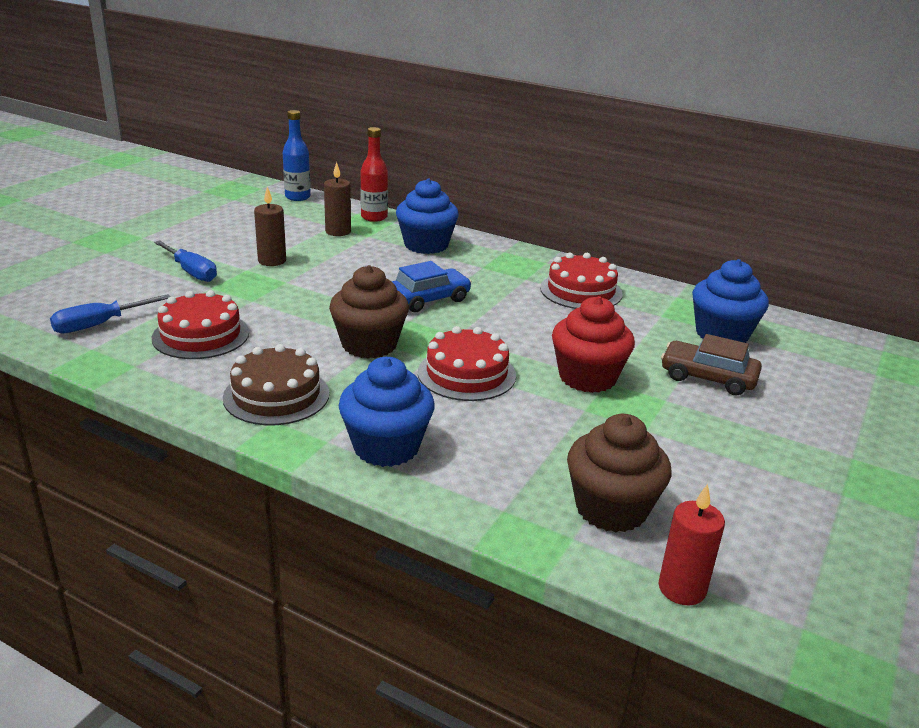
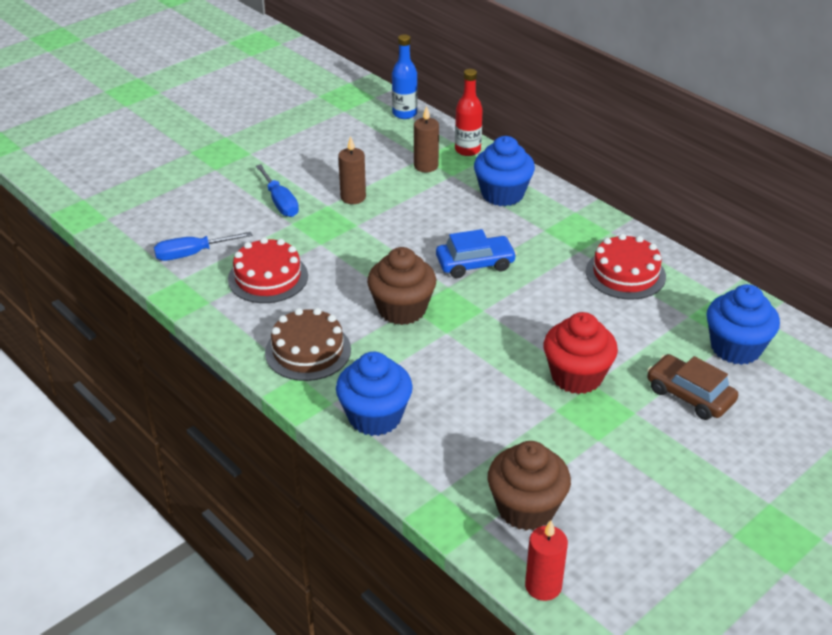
camera: 20 degrees right, 10 degrees up
(466, 374) = (471, 355): red cake -> none

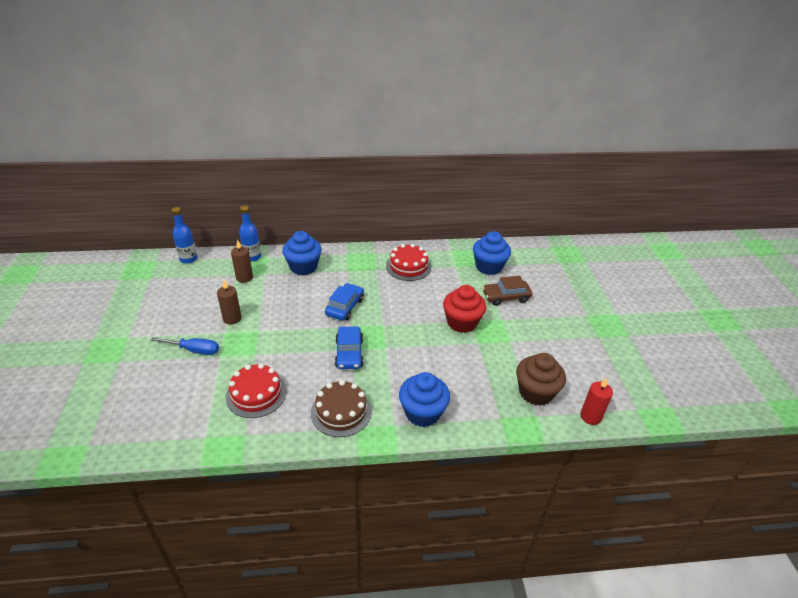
camera: 55 degrees left, 0 degrees up
(192, 254) = (188, 418): blue screwdriver -> none
(402, 309) = (349, 353): brown cupcake -> blue car
(467, 150) = (252, 257): red bottle -> blue bottle

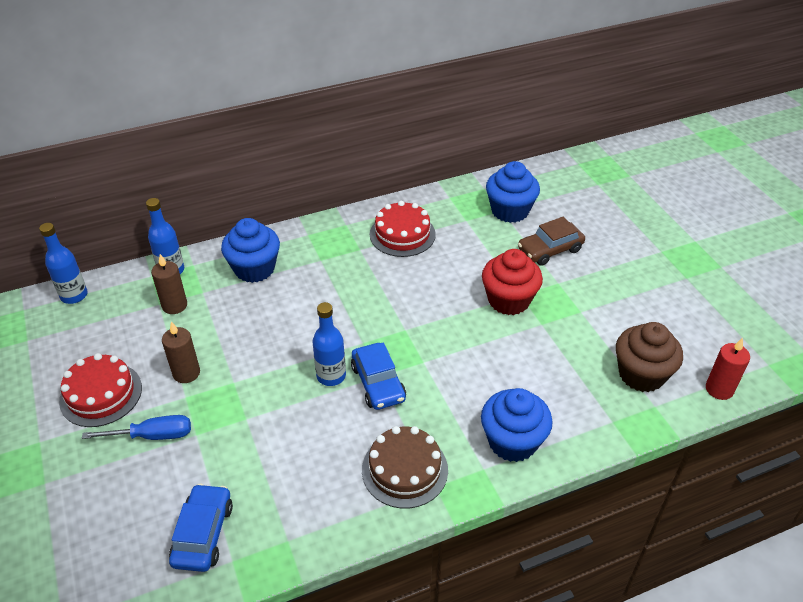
camera: 15 degrees left, 5 degrees up
(256, 394) = (275, 477): red cake -> red cake (101, 394)
(321, 342) = (331, 376): none -> blue bottle
(345, 307) = (341, 316): blue car -> blue car (203, 534)

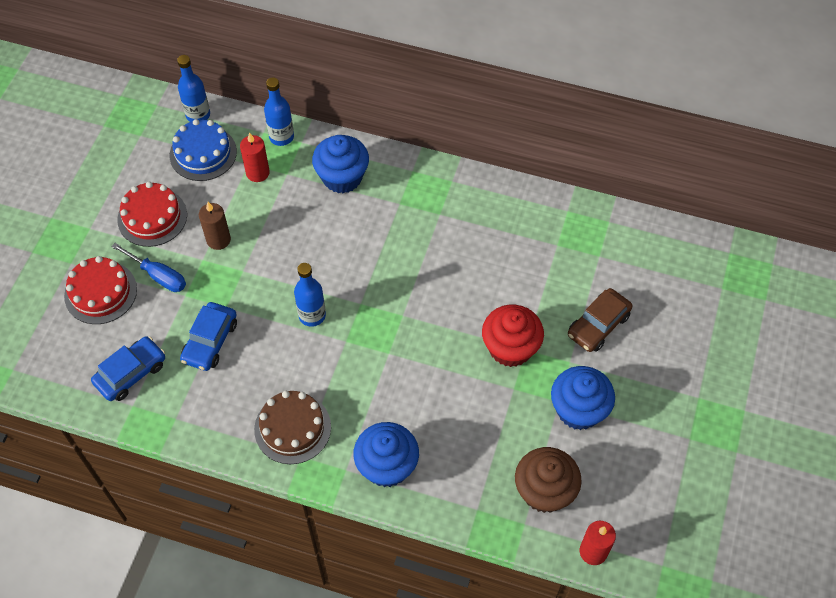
camera: 40 degrees right, 15 degrees up
(106, 319) = (203, 153): none -> blue cake
(174, 305) = (257, 173): brown candle -> red candle
(378, 383) = (339, 346): blue car -> blue car (210, 341)
(402, 234) = (488, 222): red cake -> red cake (100, 292)
(510, 211) = (606, 261): blue cupcake -> blue cupcake (578, 410)
(550, 250) = (598, 325): brown car -> brown car turned 60 degrees counterclockwise

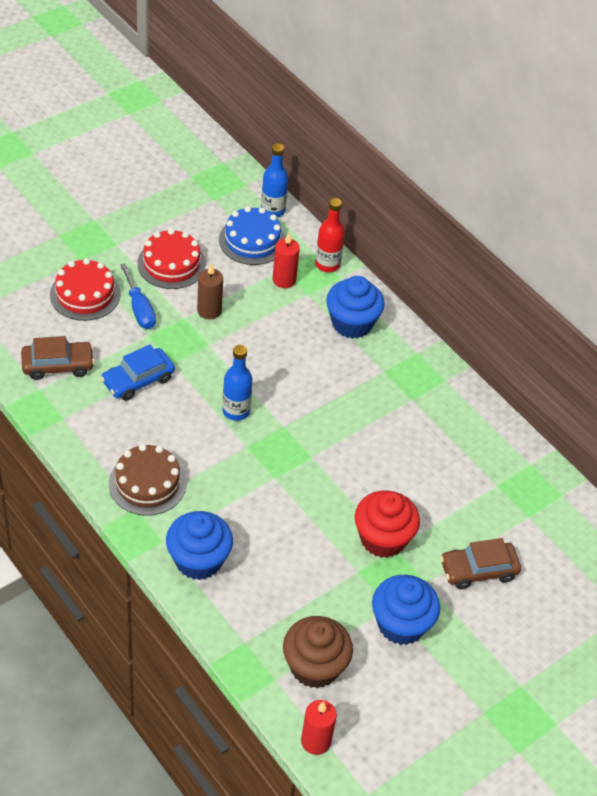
camera: 30 degrees right, 10 degrees down
(131, 373) = (58, 365): blue car -> brown car
(281, 137) = (327, 264): blue bottle -> red bottle

